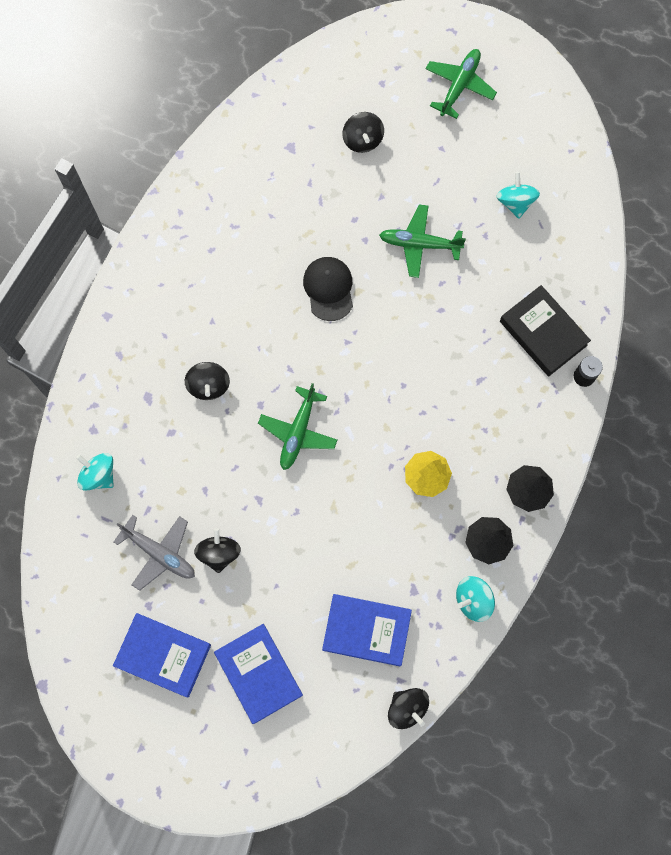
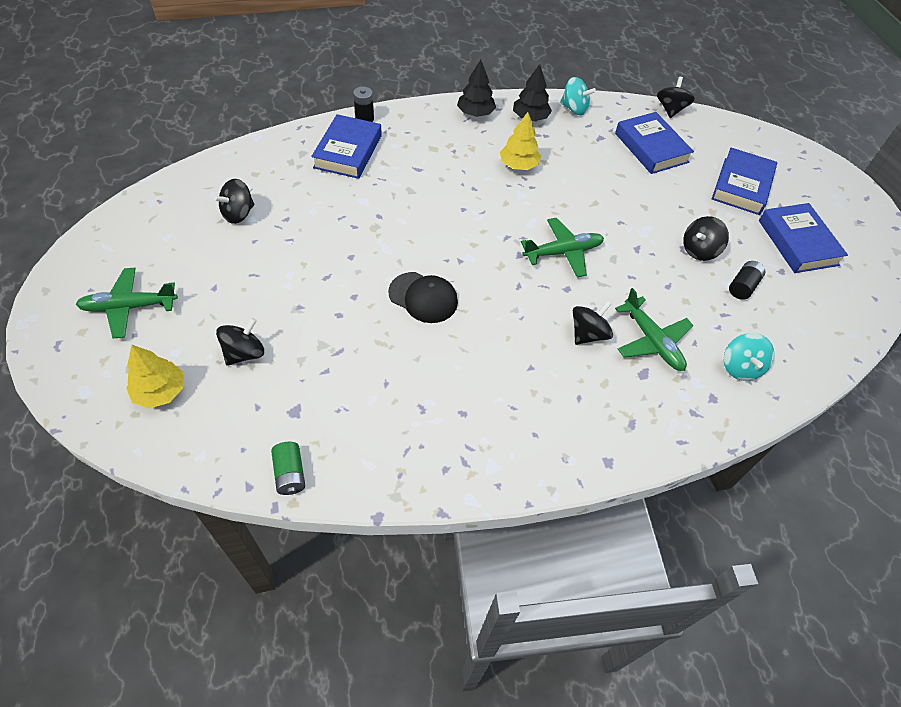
camera: 130 degrees left, 20 degrees down
(159, 553) = (742, 286): grey plane -> black battery
(246, 121) = (290, 474): none -> green battery
(329, 289) = (423, 297): black cap -> black cap turned 105 degrees counterclockwise
(366, 76) = (160, 391): none -> yellow tree
(419, 244) = (328, 257): green plane -> green plane (652, 341)
(515, 202) = (238, 214): turquoise spinning top -> black spinning top
(543, 333) = (348, 151): black book -> blue book

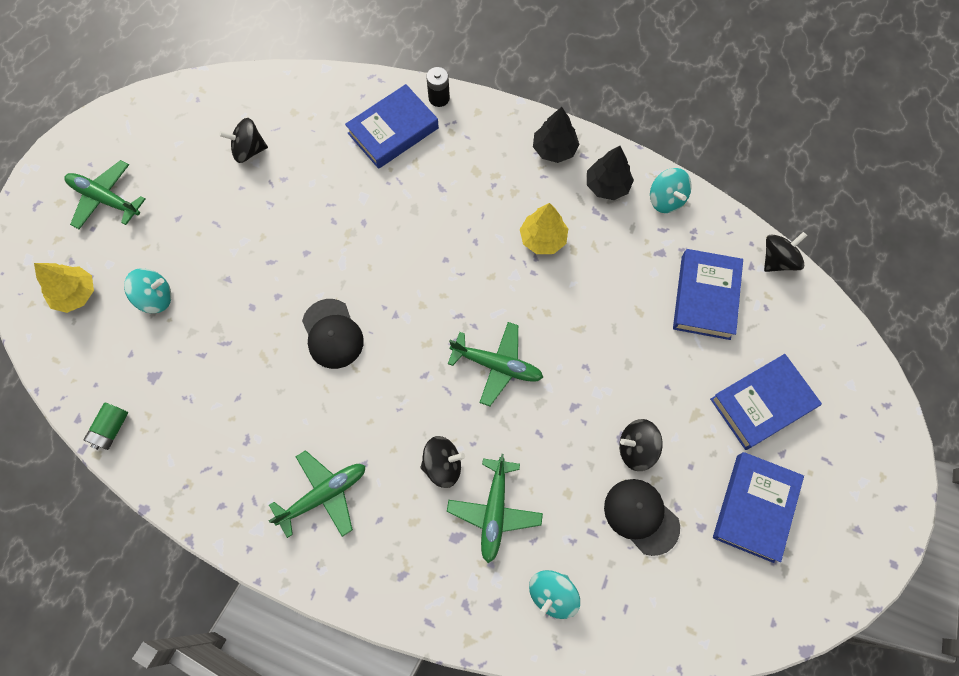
camera: 40 degrees right, 15 degrees up
(244, 353) = (155, 298): black spinning top -> turquoise spinning top
(521, 408) = (324, 495): none -> green plane
(742, 286) = (641, 516): black battery -> black cap

